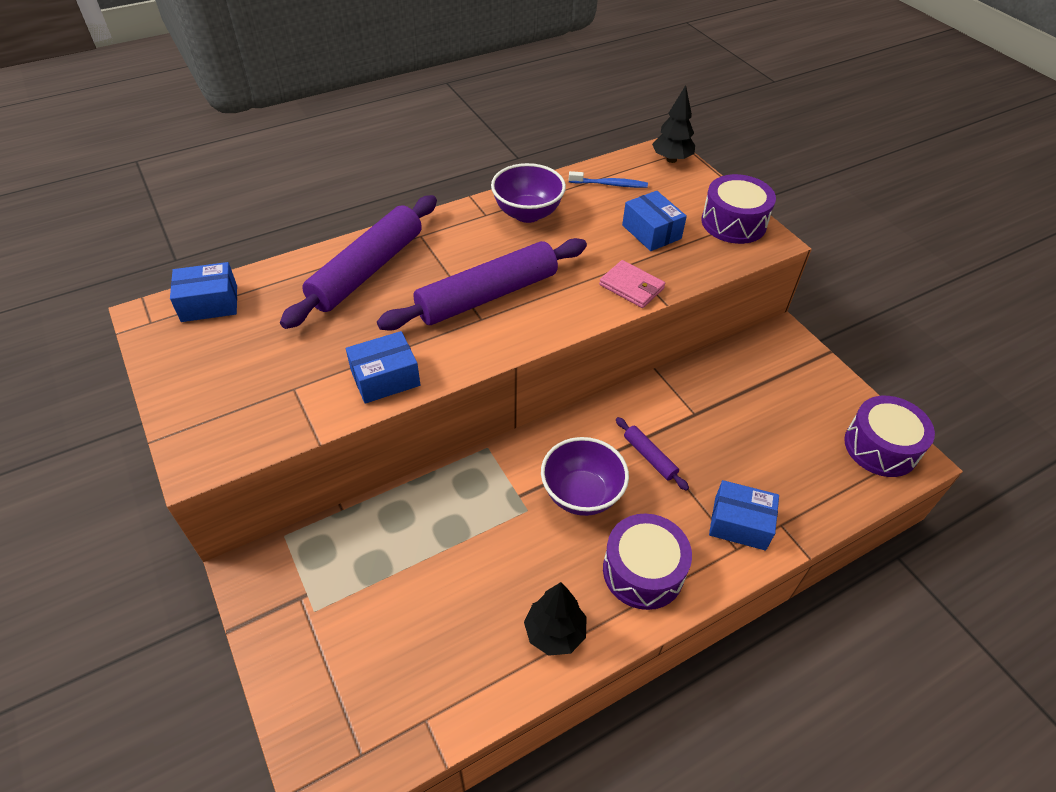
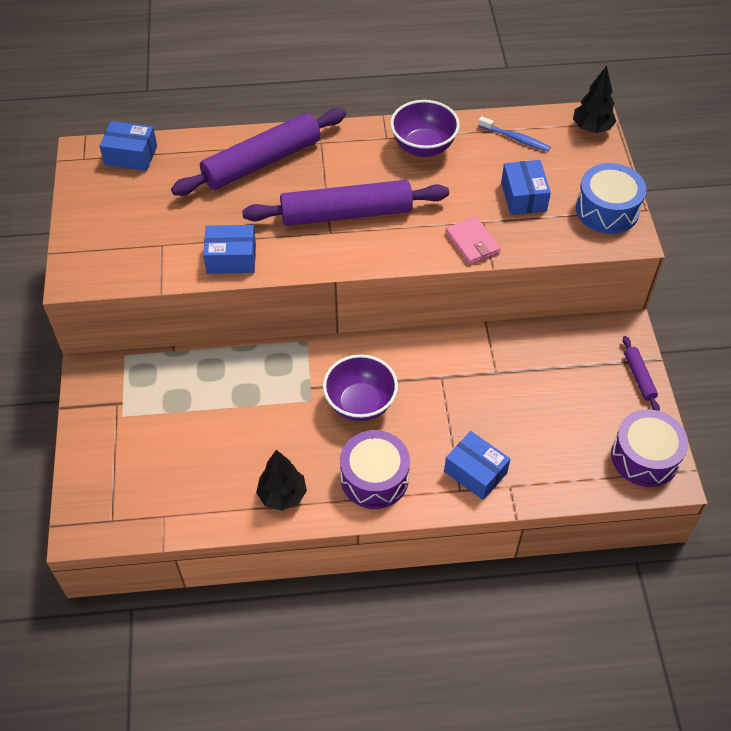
camera: 25 degrees right, 5 degrees up
(649, 457) = (434, 394): purple rolling pin -> purple rolling pin (639, 377)
(733, 223) = (607, 210): purple drum -> blue drum

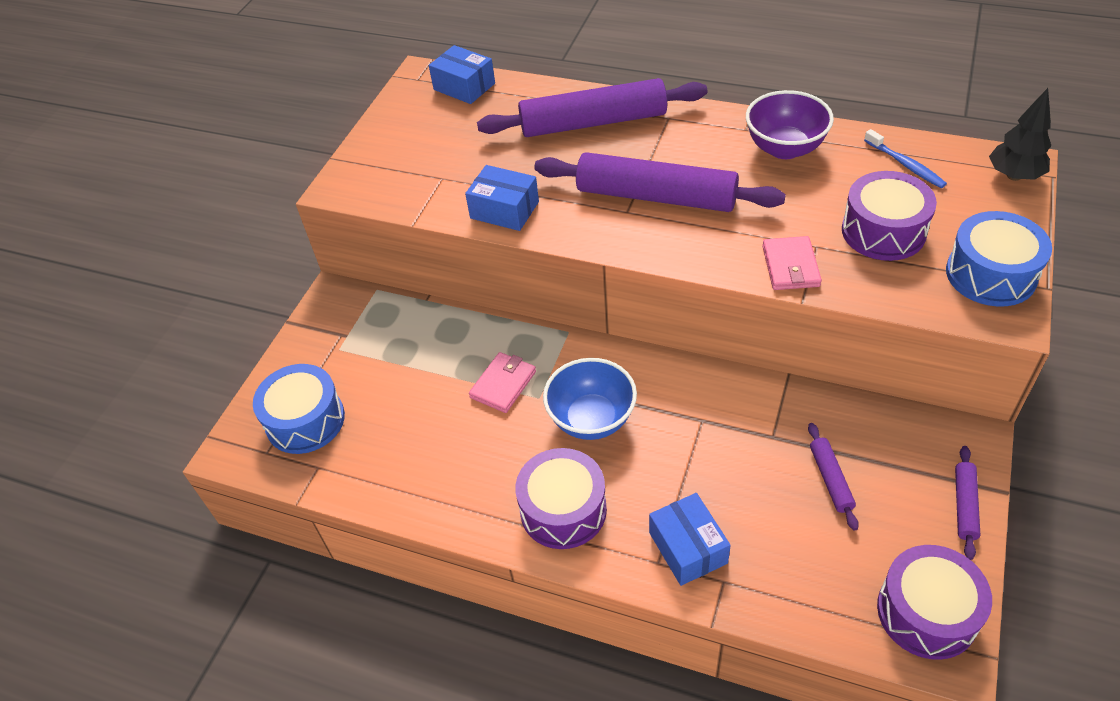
camera: 30 degrees right, 5 degrees down
(129, 483) = (305, 420): none -> blue drum
(277, 399) = (503, 384): none -> pink wallet
(282, 495) = (451, 491): black tree -> none
(360, 404) = (591, 419): purple bowl -> blue bowl
(523, 196) = (883, 231): blue box -> purple drum
(548, 389) = (830, 479): none -> purple rolling pin

